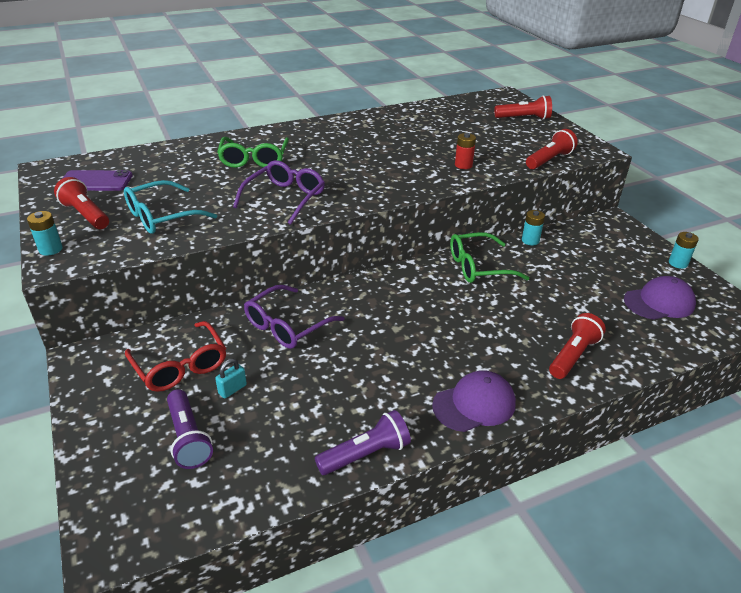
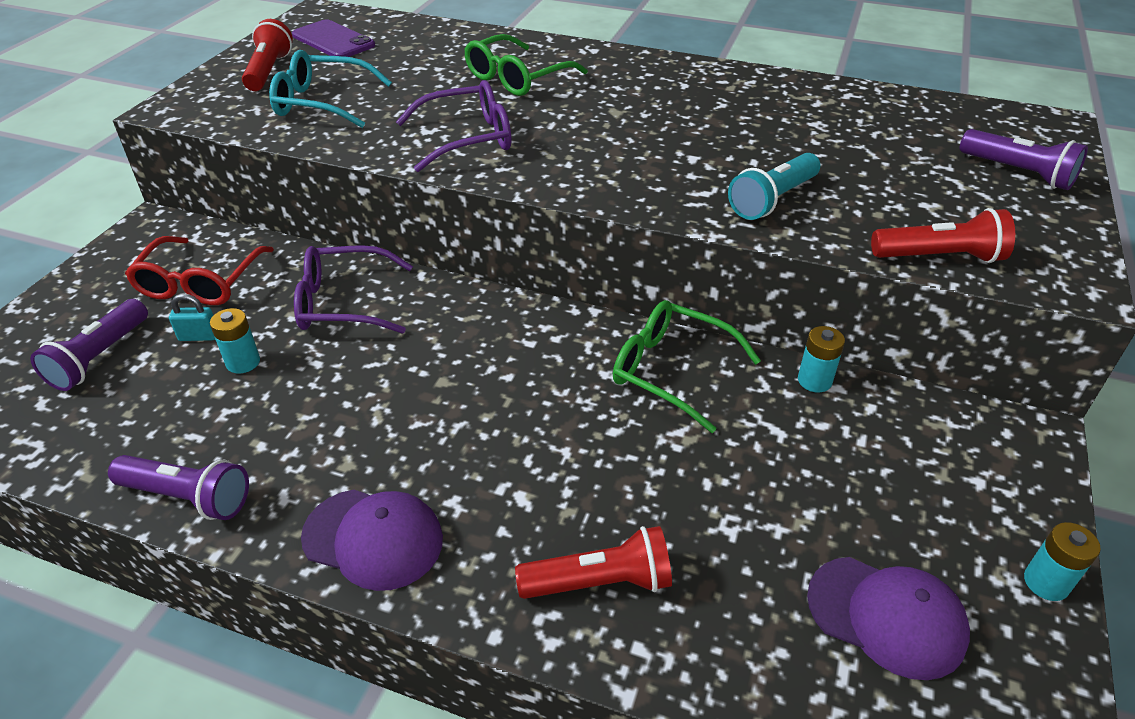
camera: 45 degrees right, 5 degrees up
(50, 249) = (189, 92): turquoise battery -> turquoise battery (243, 362)
(463, 165) = (773, 200): red battery -> turquoise flashlight
(524, 118) = (1018, 173): red flashlight -> purple flashlight

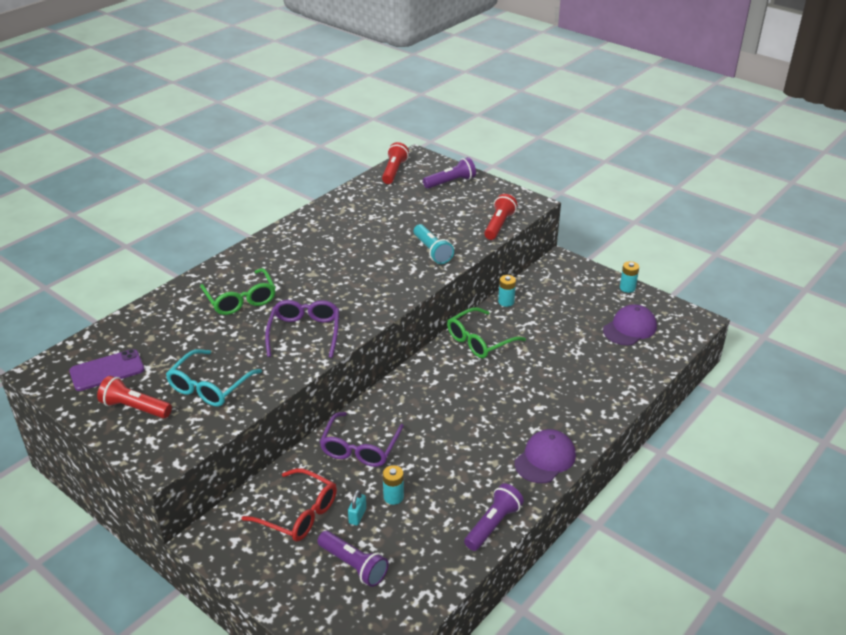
camera: 70 degrees left, 5 degrees down
(600, 582) = (591, 394): red flashlight -> red flashlight (394, 171)

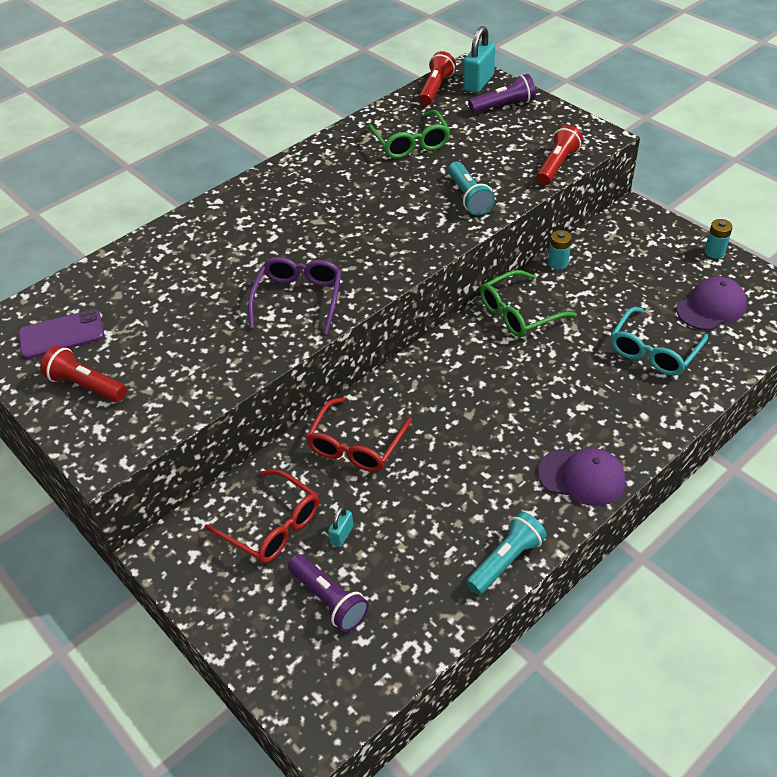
camera: 10 degrees right, 10 degrees up
(209, 386) = (176, 363): turquoise glasses -> turquoise glasses (653, 351)
(240, 299) = (229, 250): green glasses -> green glasses (410, 143)
(360, 448) = (356, 445): purple glasses -> red glasses
(393, 497) = (388, 513): turquoise battery -> none
(428, 166) = (478, 83): none -> turquoise padlock
(493, 524) = (506, 560): purple flashlight -> turquoise flashlight
(545, 459) = (582, 477): purple cap -> purple cap turned 60 degrees clockwise

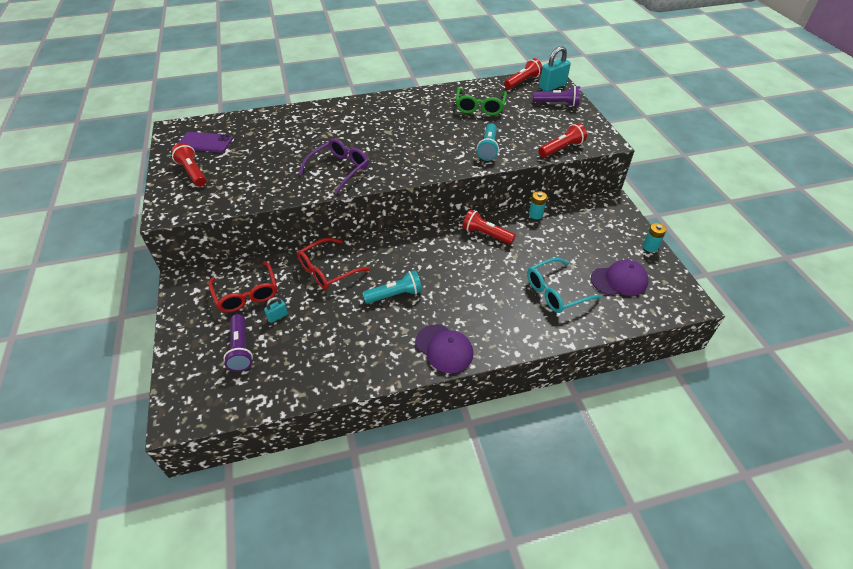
camera: 25 degrees right, 0 degrees up
(506, 560) = (356, 376): turquoise flashlight -> turquoise flashlight (395, 295)
(519, 313) = (486, 234): green glasses -> red flashlight

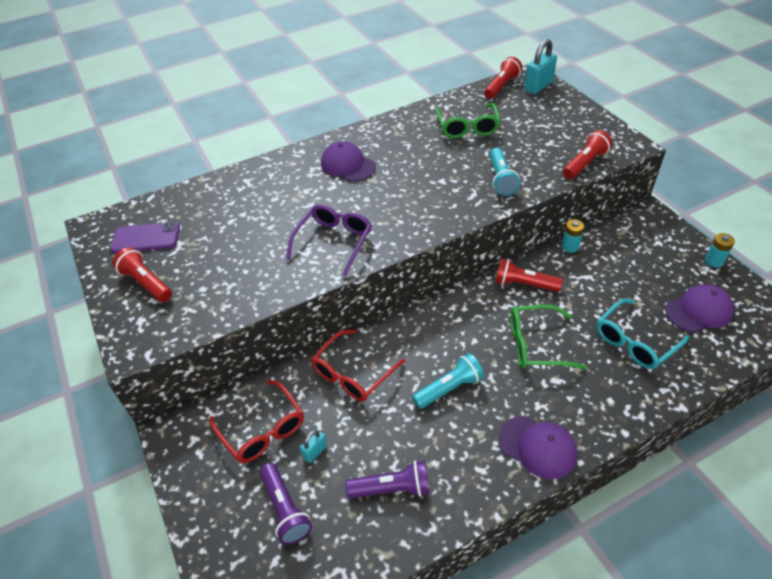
camera: 10 degrees left, 0 degrees up
(374, 118) = (348, 165): none -> purple cap
(476, 278) = (536, 344): none -> green glasses
(557, 104) = (554, 107): purple flashlight -> purple flashlight (392, 488)

